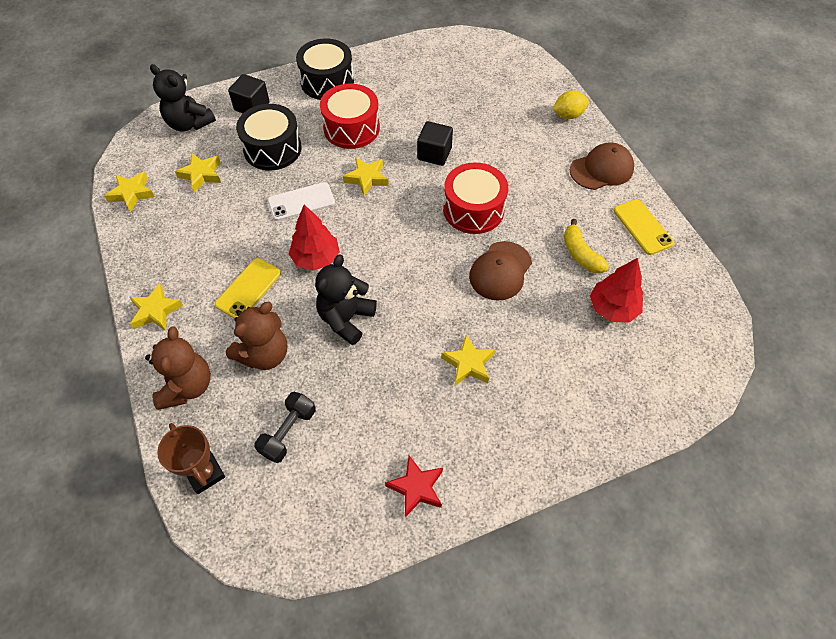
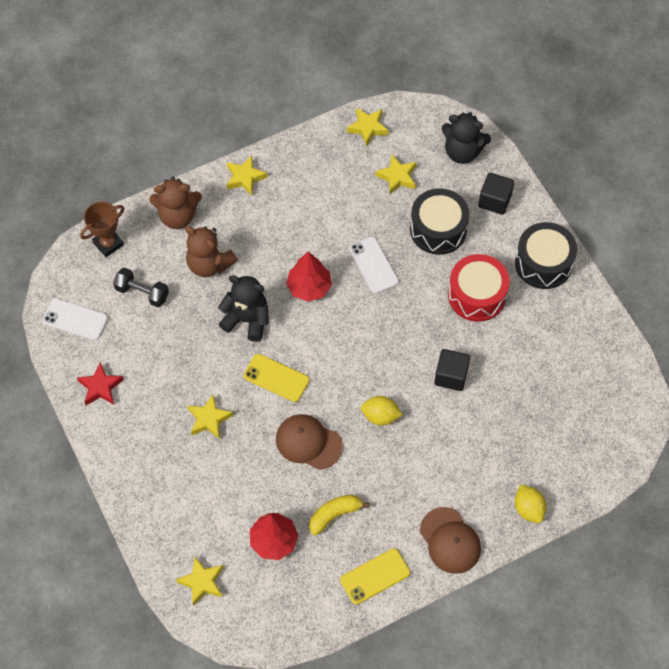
camera: 85 degrees right, 5 degrees up
(189, 123) = (462, 152): black teddy bear -> black teddy bear turned 105 degrees counterclockwise
(248, 289) = (272, 240): yellow phone -> yellow phone (276, 378)
(312, 520) = (75, 319): none -> white phone
(367, 178) = (409, 317): yellow star -> yellow star (202, 582)
(473, 209) = (380, 416): red drum -> yellow lemon

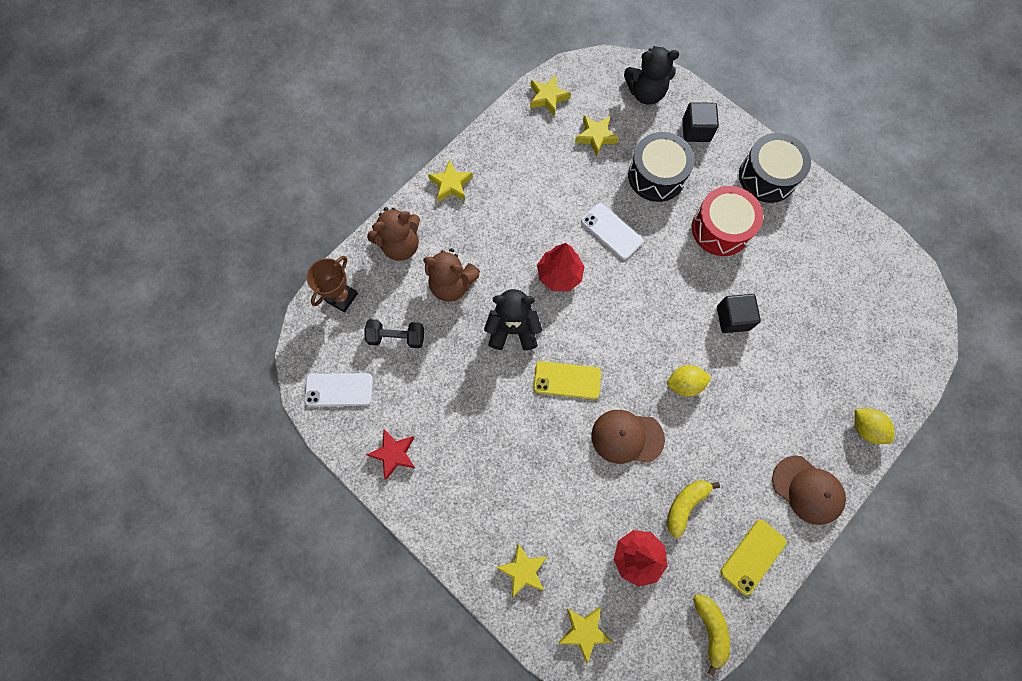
camera: 20 degrees left, 10 degrees up
(209, 419) = (518, 448): yellow star -> yellow star (523, 570)
(310, 619) = (710, 629): none -> yellow banana

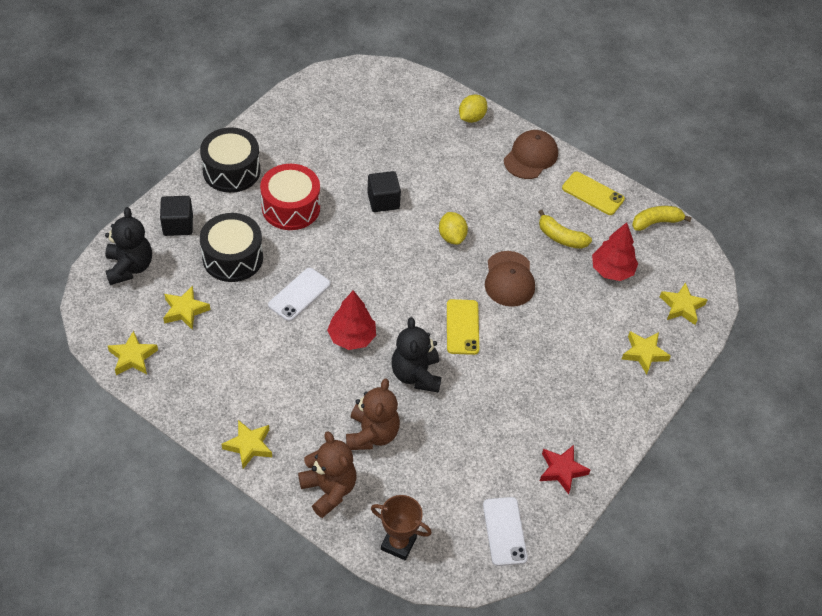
camera: 100 degrees left, 20 degrees down
(396, 337) = (438, 481): black dumbbell -> none

